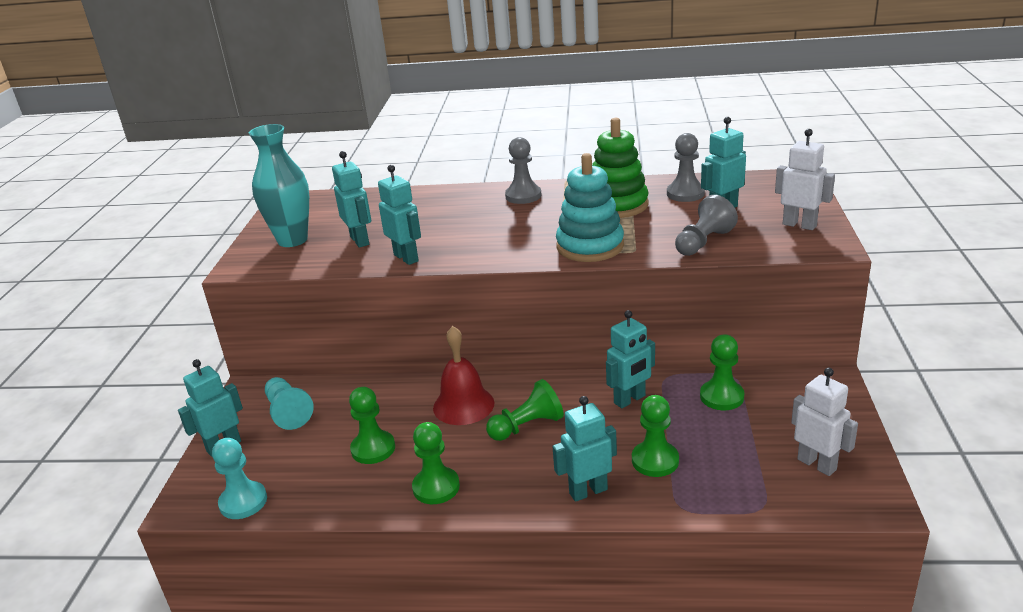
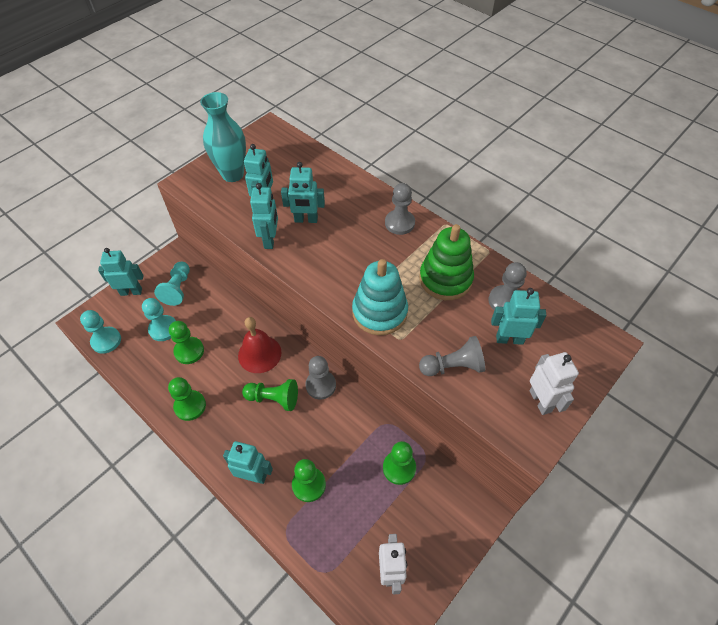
camera: 35 degrees right, 25 degrees up
(313, 451) = (163, 329): none -> turquoise pawn
(564, 389) = (320, 385): none -> grey pawn
(630, 399) = (346, 425): turquoise robot -> turquoise robot (306, 220)

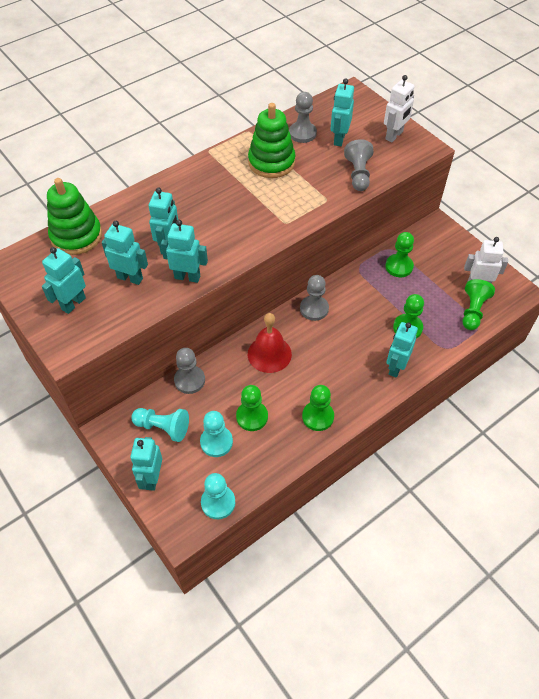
camera: 80 degrees left, 0 degrees up
(232, 174) = (73, 303): turquoise vase -> turquoise robot
(273, 399) = (321, 346): green pawn -> green pawn (473, 311)
(307, 158) = (76, 236): none -> green stacking toy
(379, 312) = (297, 208): turquoise stacking toy -> none
(399, 223) = (197, 180): grey pawn -> grey pawn (189, 380)
(540, 401) = (394, 136): white robot -> white robot turned 135 degrees clockwise

